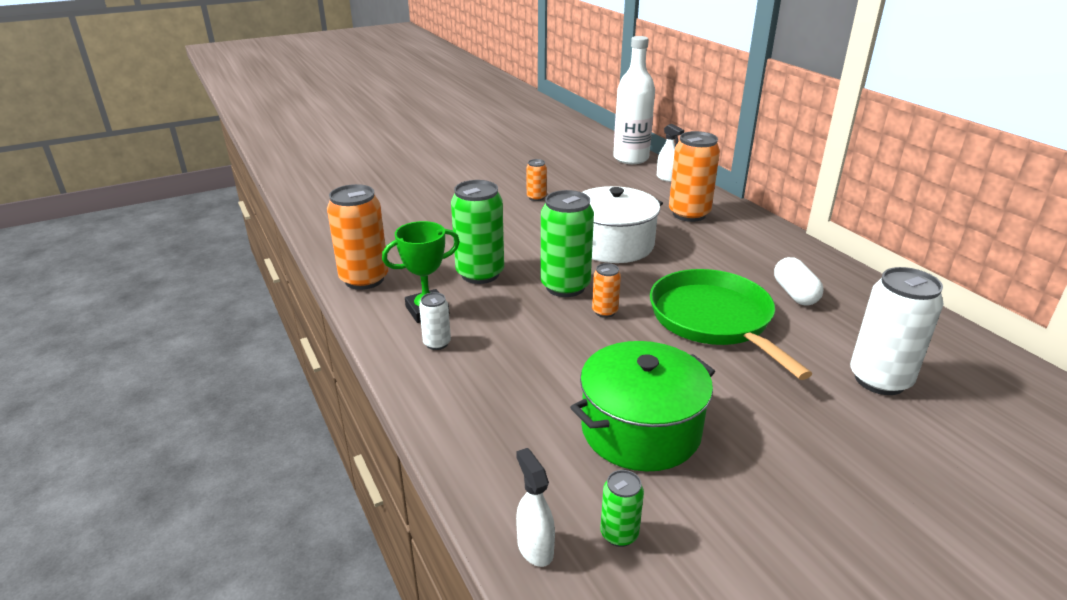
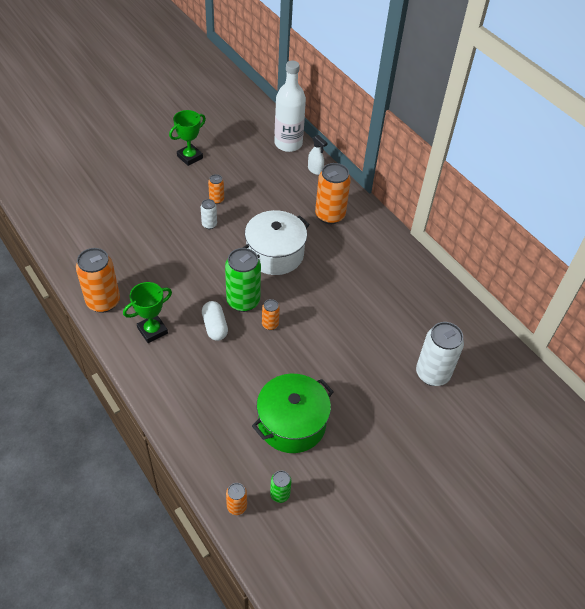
camera: 10 degrees left, 20 degrees up
(437, 343) = (163, 361): white can -> white can (209, 224)
(480, 274) = (183, 291): green can -> none
(506, 165) = (190, 157): none -> green trophy
(535, 548) = (237, 506): white spray bottle -> orange can
(713, 320) = (339, 328): green pan -> none
(795, 294) = (394, 299): white capsule -> white capsule (215, 326)

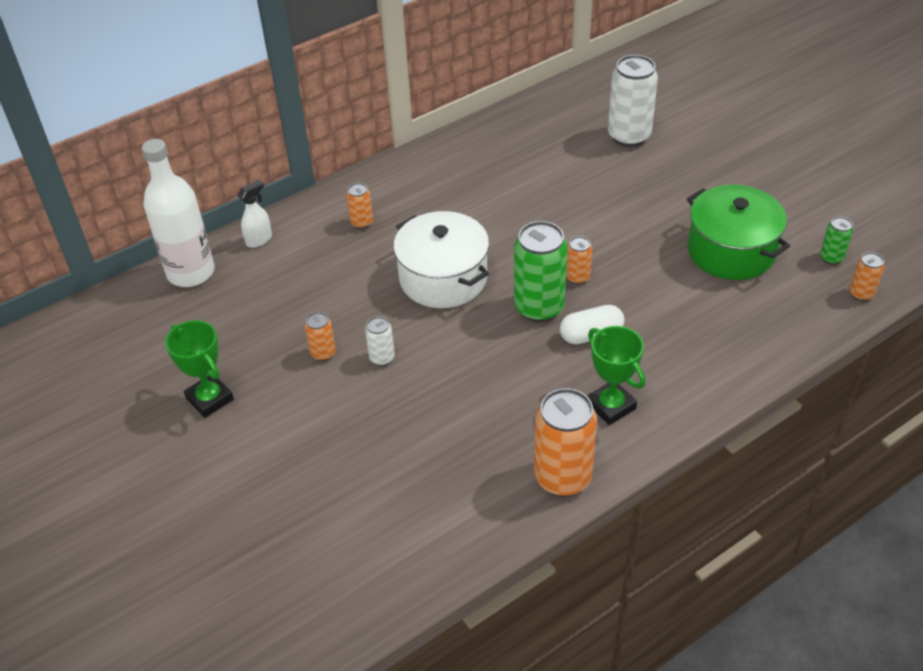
camera: 85 degrees left, 5 degrees down
(330, 215) = (362, 222): orange can -> orange can, size x0.49

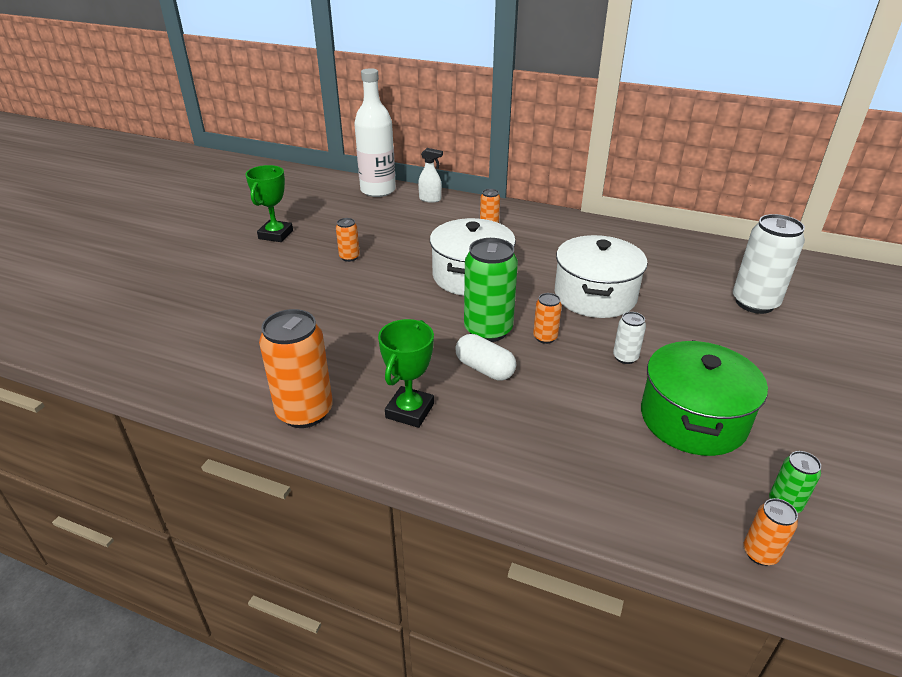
camera: 55 degrees right, 10 degrees down
(382, 358) = (365, 280): white can -> white can (625, 357)
(544, 216) = (595, 295): none -> white pot

